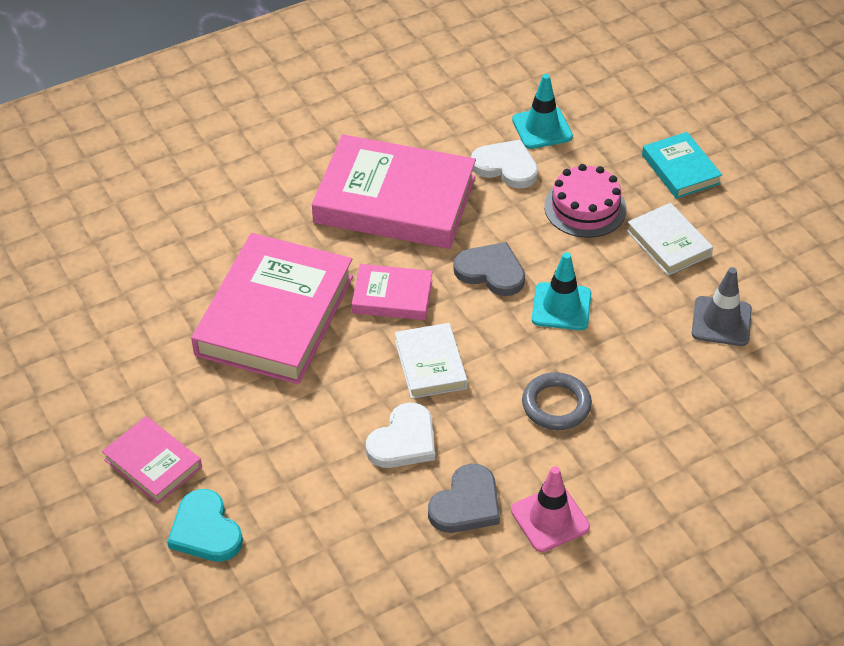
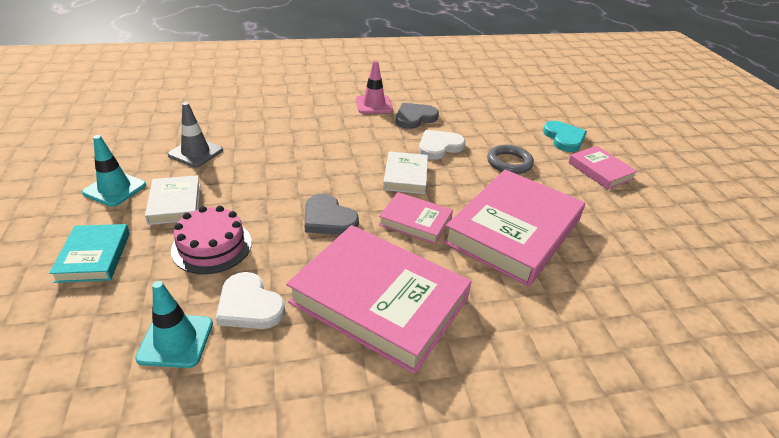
camera: 165 degrees left, 10 degrees down
(556, 405) = (337, 141): grey ring -> grey ring (509, 162)
(561, 307) = (293, 185): turquoise traffic cone -> turquoise traffic cone (115, 189)

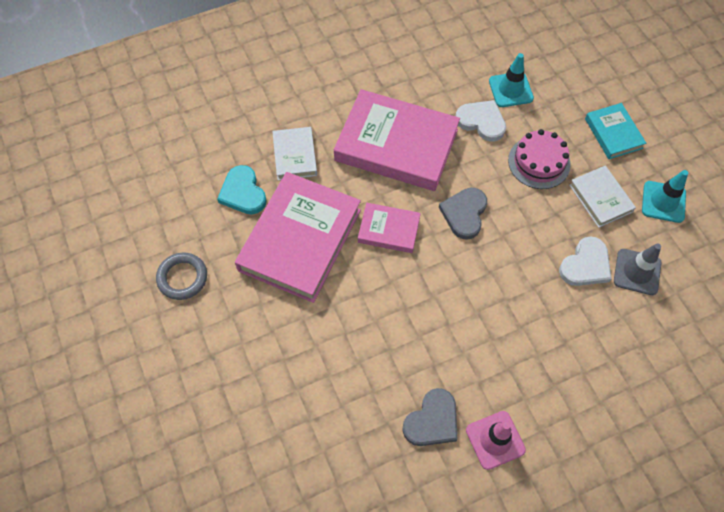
camera: 170 degrees right, 25 degrees up
(328, 219) = (464, 214): grey heart -> grey heart turned 105 degrees counterclockwise
(405, 176) = (413, 293): white book -> white book (295, 156)
(439, 147) = (388, 360): white heart -> white heart (585, 265)
(509, 162) = (305, 350): grey ring -> grey ring (182, 278)
(564, 138) = (234, 427): turquoise heart -> turquoise heart (243, 193)
(600, 170) = (200, 364): pink book -> none

